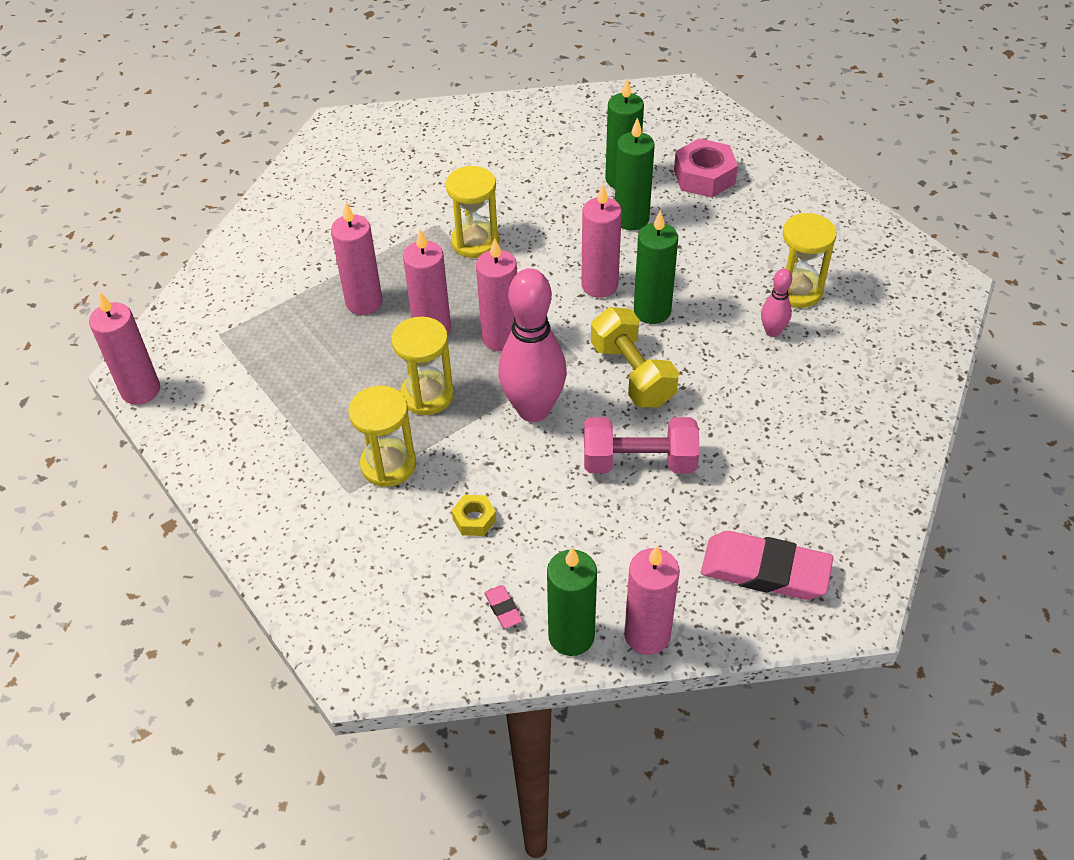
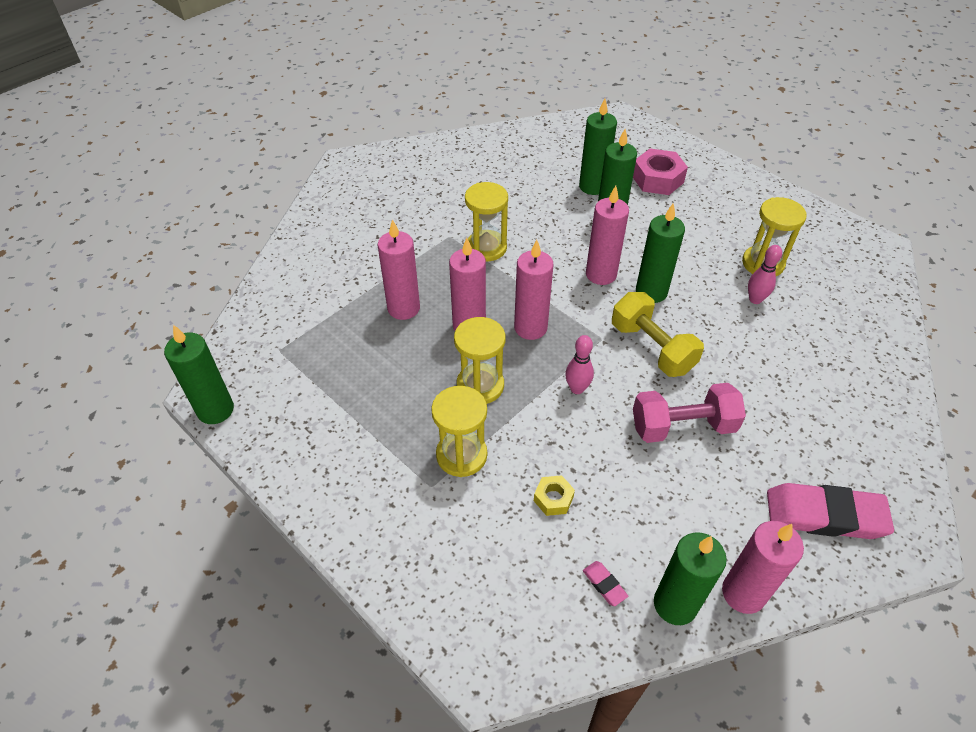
camera: 10 degrees left, 0 degrees up
(140, 390) = (215, 410): pink candle -> green candle
(533, 409) = (577, 389): pink bowling pin -> pink bowling pin, size x0.47

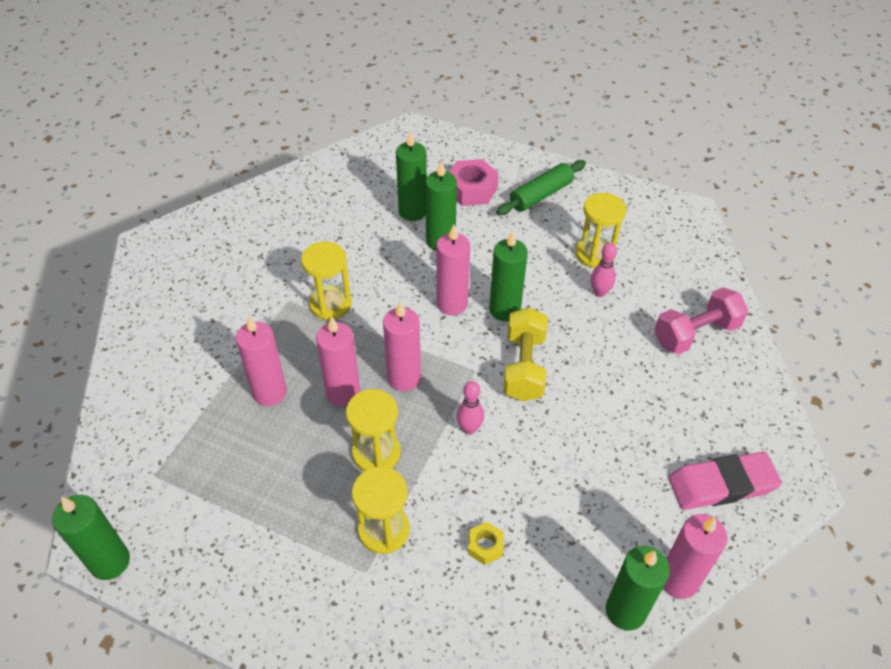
camera: 20 degrees left, 0 degrees up
(604, 584) = (559, 614): pink eraser -> none
(652, 348) = (524, 367): yellow dumbbell -> yellow dumbbell turned 60 degrees clockwise
(683, 426) = (577, 437): pink dumbbell -> pink dumbbell (696, 334)
(725, 198) = (541, 195): none -> green rolling pin

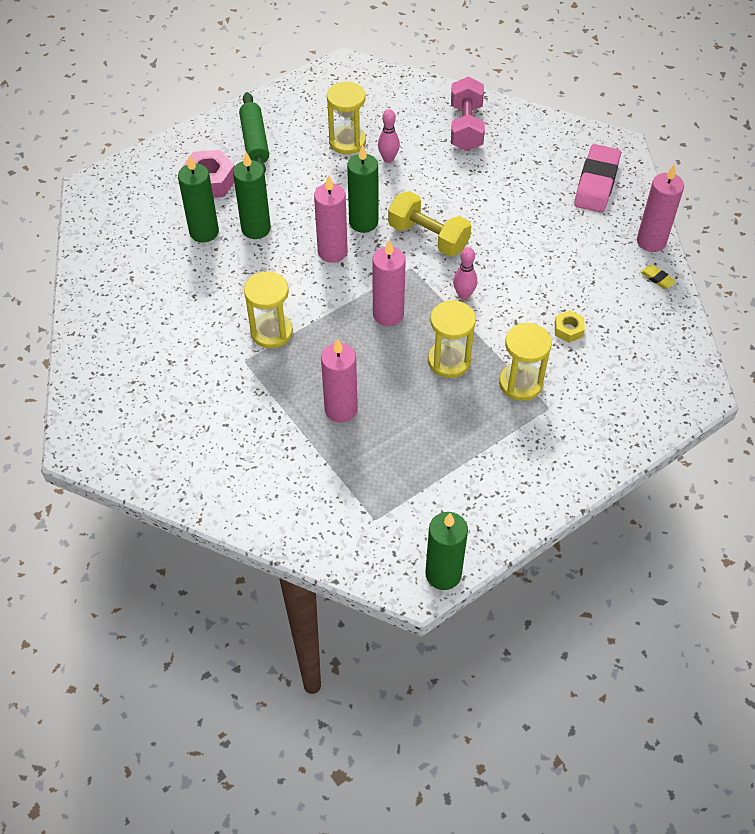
camera: 60 degrees left, 5 degrees up
(343, 393) = (376, 360): pink candle -> none
(625, 611) = (657, 278): green candle -> yellow eraser

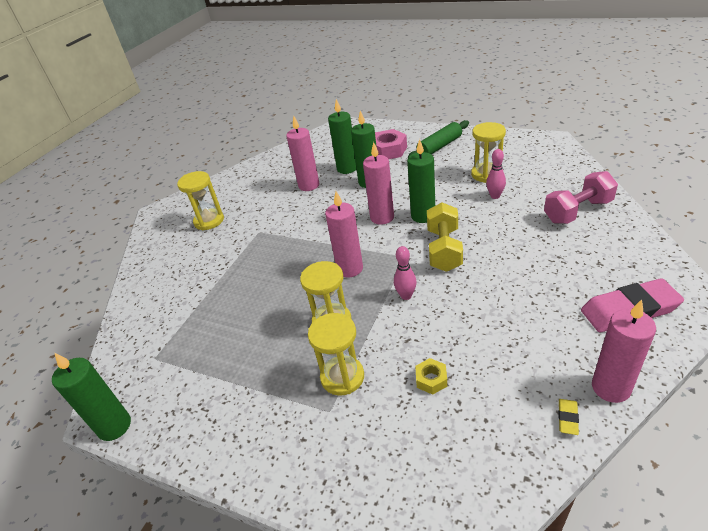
camera: 65 degrees right, 15 degrees down
(271, 332) = (290, 230): yellow hourglass -> yellow hourglass (209, 221)
(341, 409) = (245, 291): pink candle -> pink candle (309, 185)

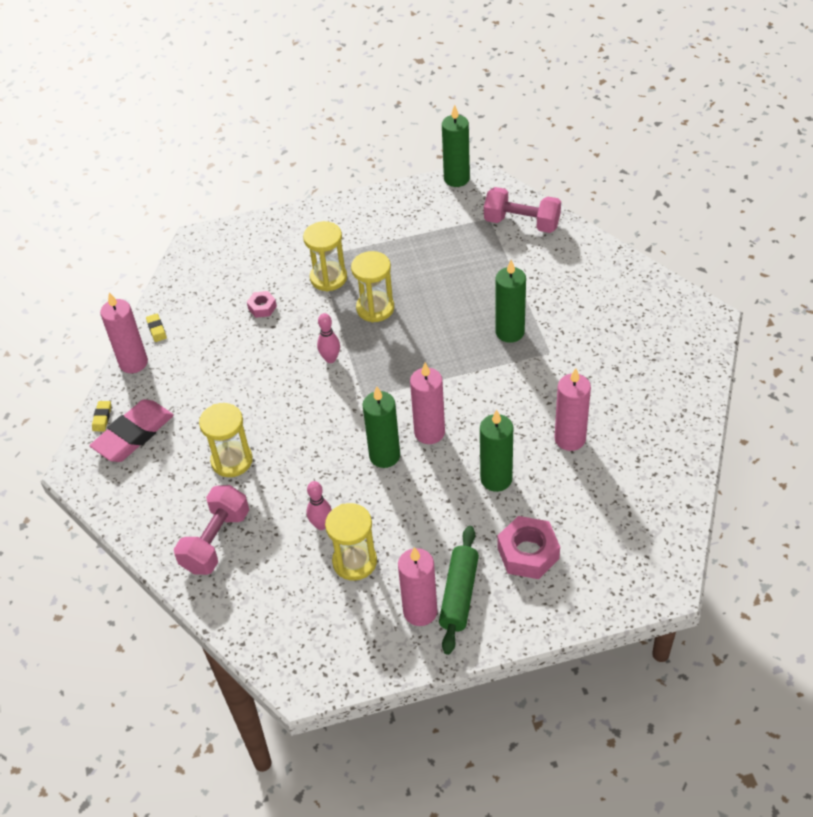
camera: 140 degrees right, 10 degrees up
(141, 337) = (522, 223): none -> pink dumbbell
(209, 221) = (626, 337): yellow hourglass -> yellow hourglass (232, 460)
(347, 168) = (551, 490): green candle -> green candle (510, 332)
(350, 269) = (406, 359): pink candle -> pink candle (420, 611)
(431, 379) = (262, 307): yellow nut -> pink nut
(444, 249) = (330, 422): yellow dumbbell -> none
(663, 341) = (102, 418): none -> yellow eraser

